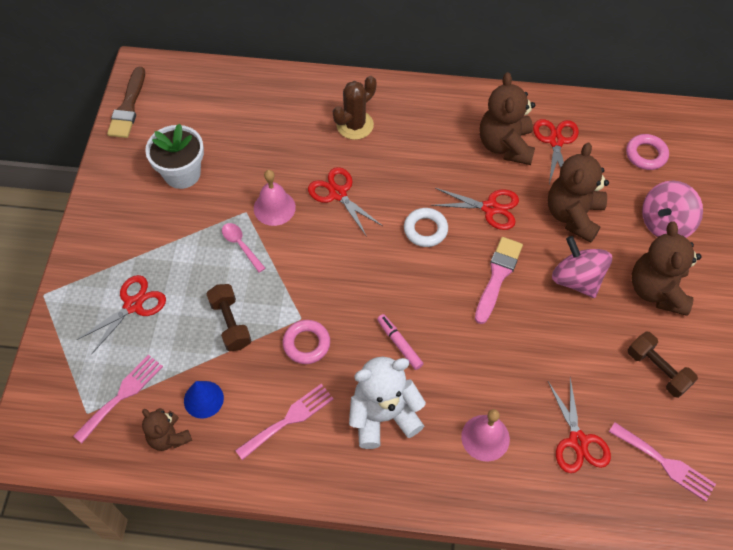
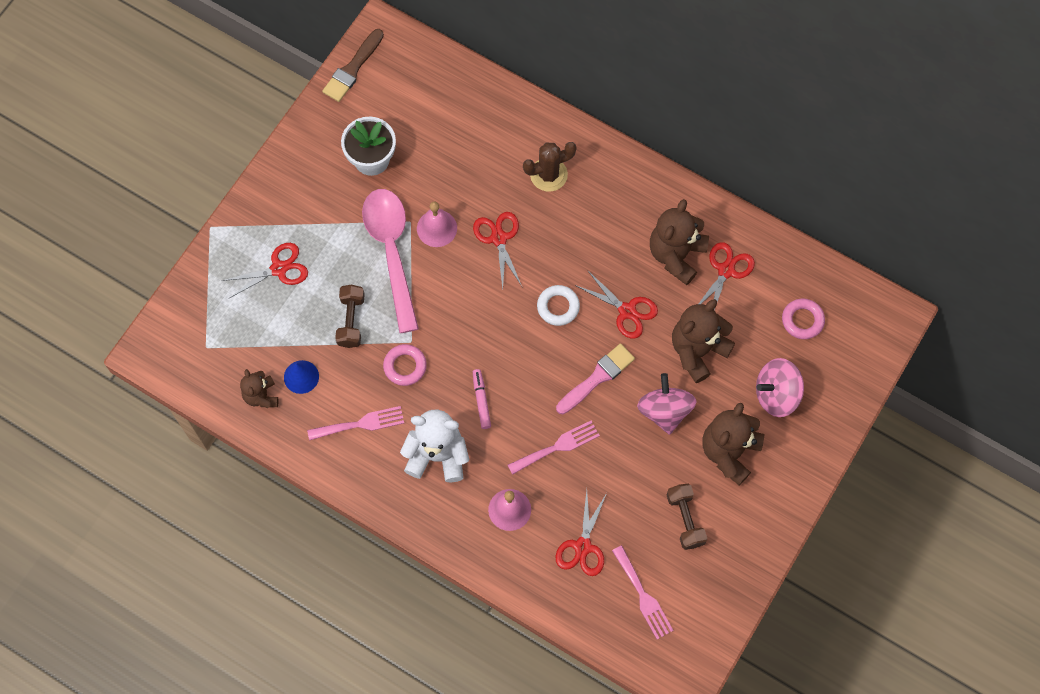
camera: 25 degrees right, 10 degrees up
(122, 395) = (239, 344): pink fork -> pink fork (557, 447)
(241, 245) = (391, 252): pink spoon -> pink spoon, size x2.48

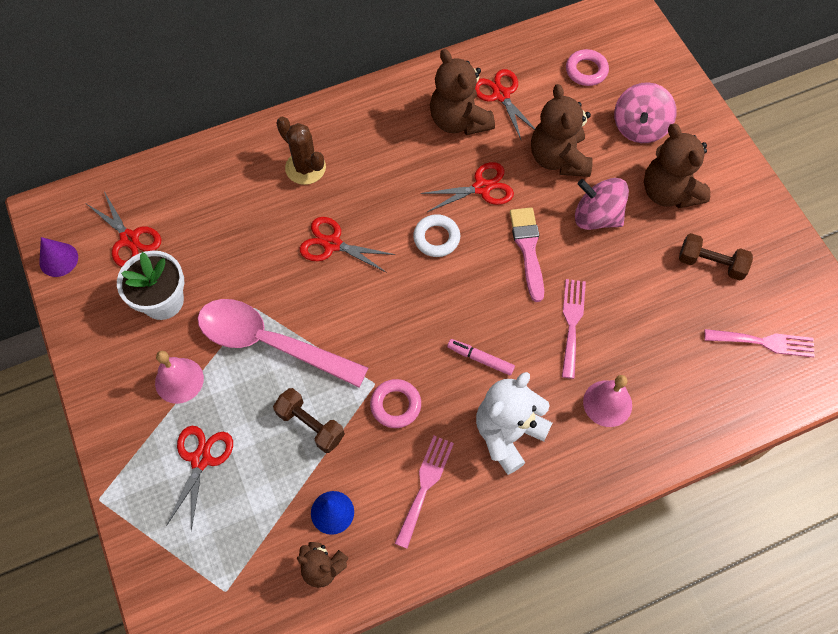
camera: 55 degrees left, 5 degrees down
(352, 69) = (58, 259): brown brush -> purple cone
(437, 228) = (279, 289): pink bell -> pink bell (179, 380)
(548, 174) = (305, 168): brown cactus -> brown cactus turned 60 degrees counterclockwise
(582, 546) = (685, 363): red scissors -> red scissors (129, 239)

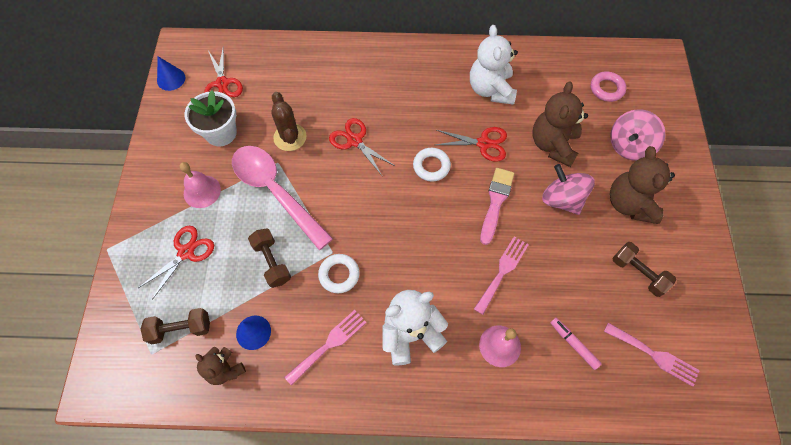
camera: 25 degrees right, 0 degrees up
(58, 259) = (171, 79): purple cone -> blue cone
(245, 548) = (181, 329): none -> brown dumbbell
(305, 168) = (364, 81): brown cactus -> brown cactus (290, 137)
(395, 405) = (339, 275): pink ring -> white ring
(459, 121) = (490, 89): brown teddy bear -> white teddy bear
(480, 359) = (418, 268): pink marker -> pink marker (573, 344)
(501, 95) = (532, 83): red scissors -> none

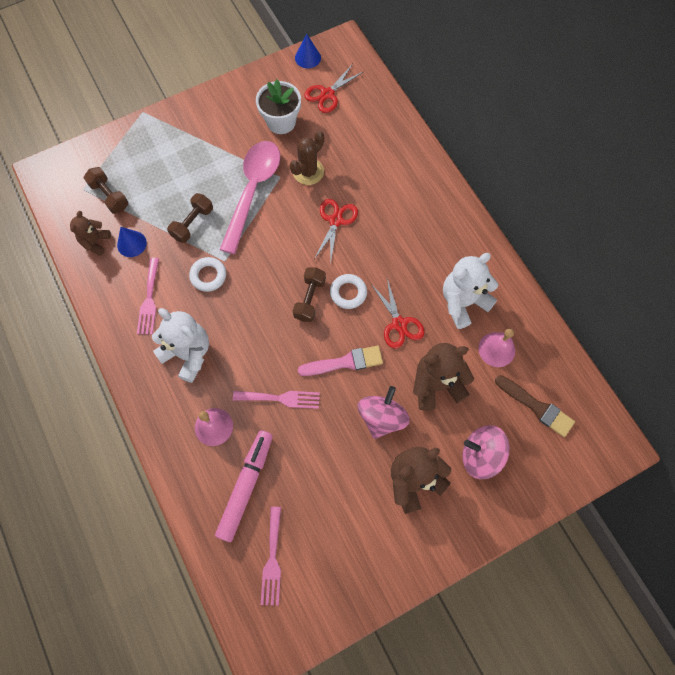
camera: 60 degrees right, 5 degrees up
(186, 252) = (168, 162): red scissors -> none
(202, 191) = (223, 141): pink bell -> pink bell (496, 349)
(329, 344) = (149, 300): pink fork -> pink fork turned 75 degrees clockwise
(573, 344) = (246, 486): pink marker -> pink marker, size x1.92
(606, 89) = (536, 407): pink ring -> brown brush
(638, 273) = (345, 516): brown dumbbell -> brown dumbbell (310, 299)

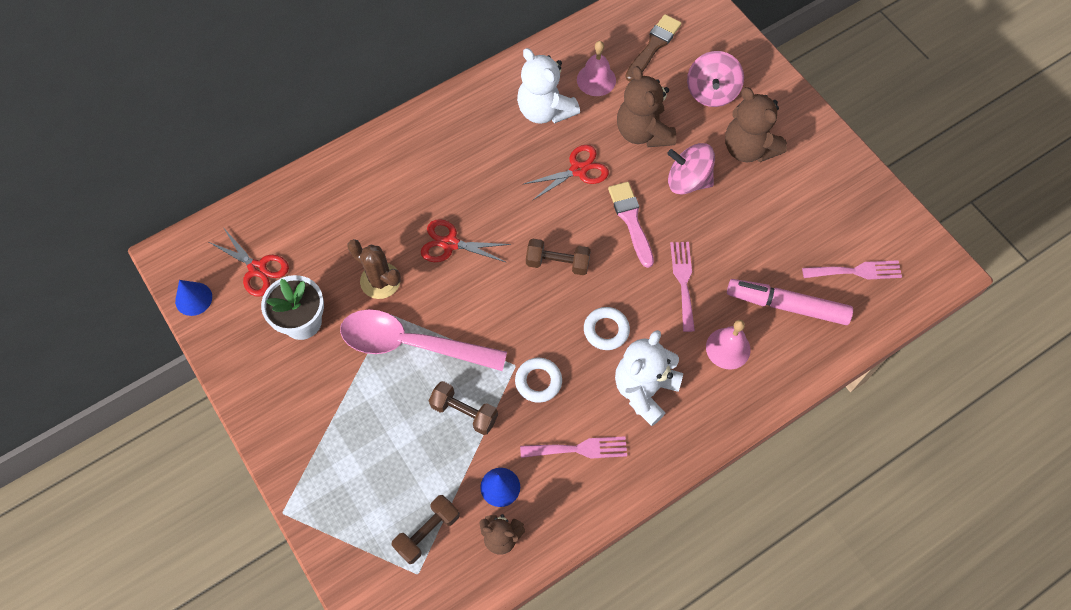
camera: 95 degrees left, 5 degrees down
(348, 293) = (545, 223): white ring -> white ring (606, 330)

